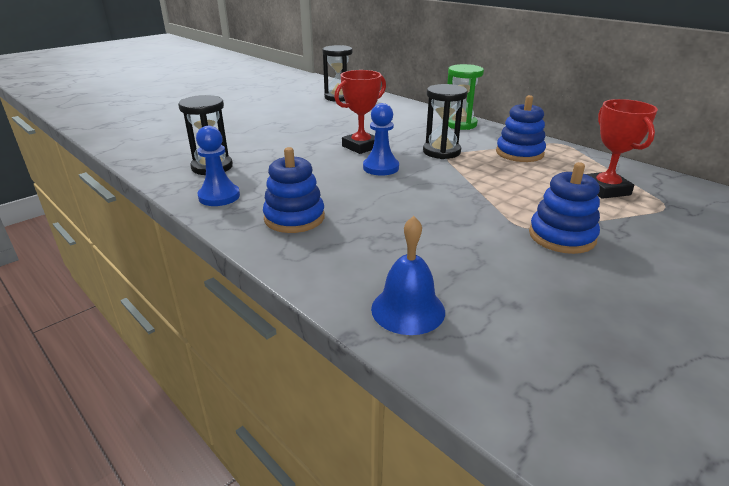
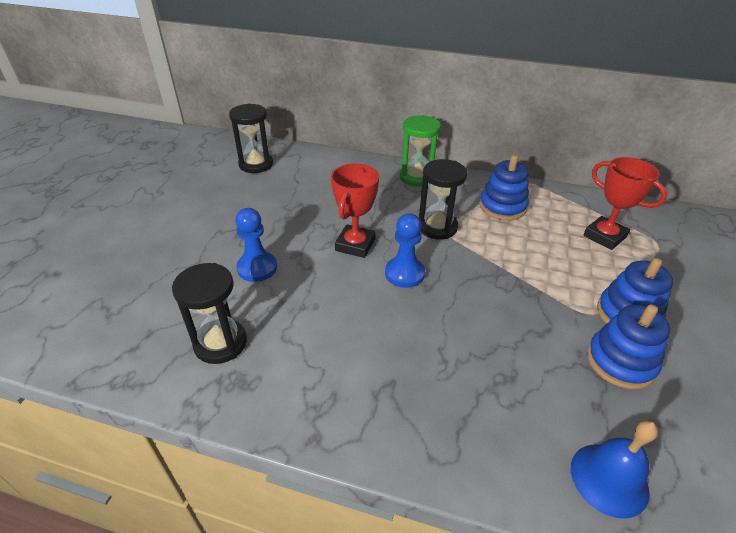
camera: 30 degrees left, 10 degrees up
(219, 196) = (279, 394): blue pawn -> blue pawn (257, 268)
(294, 218) = (394, 393): blue stacking toy -> blue stacking toy (620, 362)

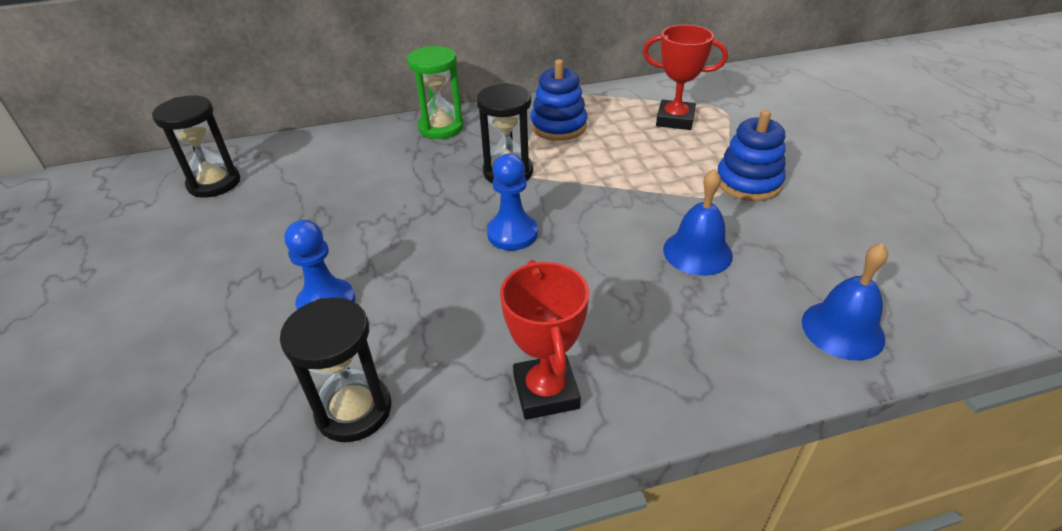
camera: 30 degrees left, 0 degrees up
(355, 245) = (430, 227): red trophy -> red trophy (546, 392)
(533, 351) = (697, 252): none -> blue bell
(620, 362) = (774, 226): blue stacking toy -> none

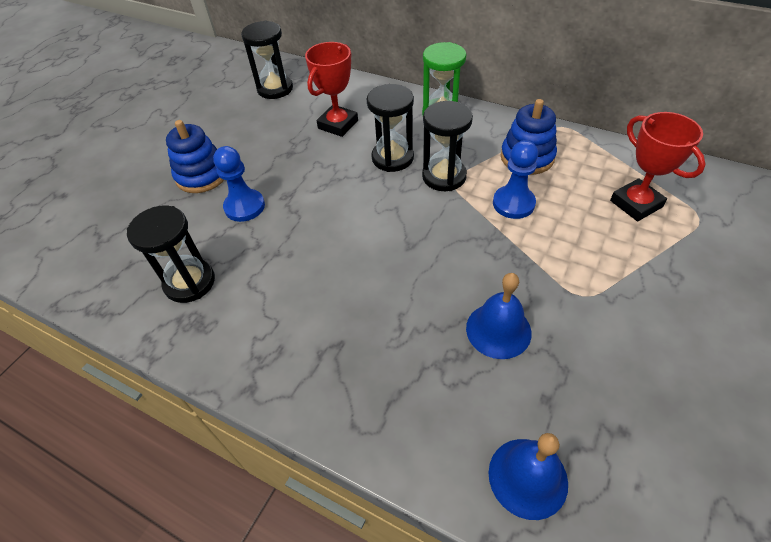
camera: 45 degrees right, 10 degrees up
(439, 181) = (392, 158): none -> black hourglass
(512, 234) = (390, 227): blue pawn -> blue pawn (513, 203)
(546, 392) = (283, 350): red trophy -> red trophy (338, 124)
(748, 182) = (624, 301): blue stacking toy -> blue stacking toy (202, 175)

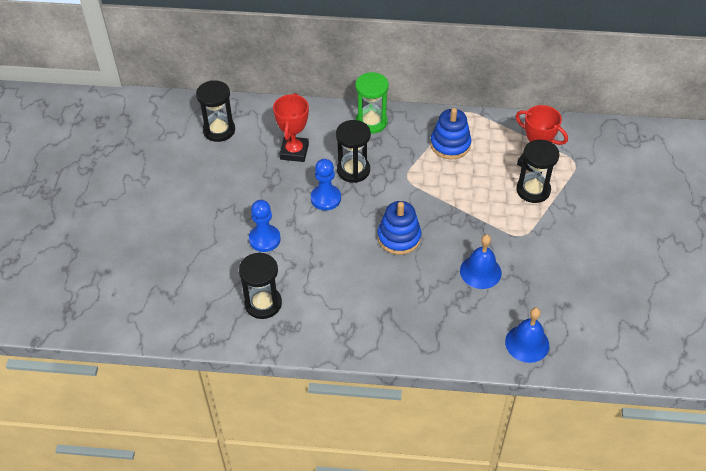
camera: 25 degrees left, 0 degrees up
(202, 175) = (212, 224): blue stacking toy -> blue stacking toy (399, 237)
(444, 176) = (398, 176): black hourglass -> black hourglass (533, 190)
(513, 203) = (455, 184): blue pawn -> blue pawn (325, 198)

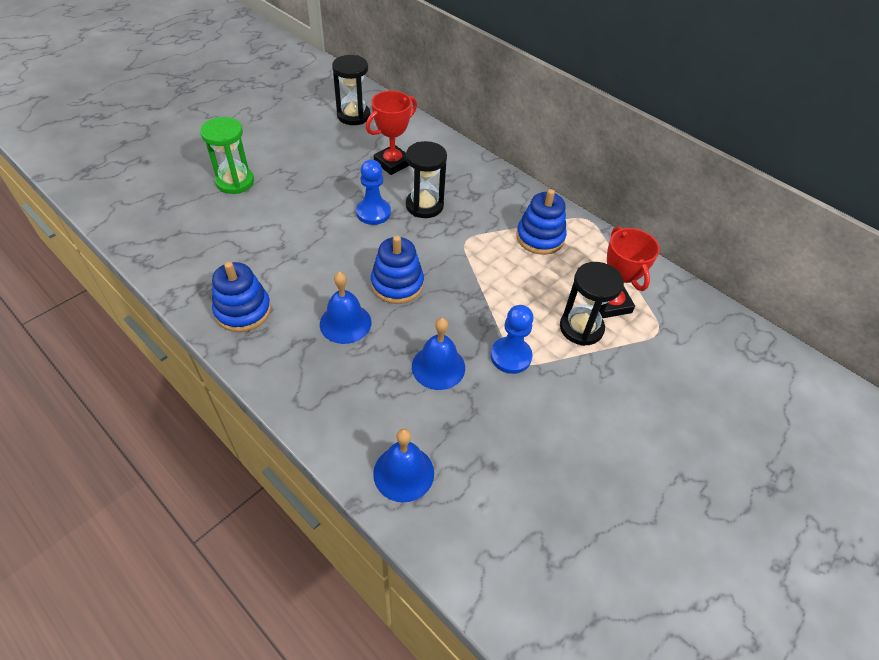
camera: 35 degrees right, 0 degrees up
(263, 303) = (218, 260): black hourglass -> none
(264, 239) = (284, 212): blue pawn -> blue pawn (510, 356)
(324, 323) = (243, 311): none -> blue stacking toy
(371, 122) = (486, 178): green hourglass -> green hourglass (235, 182)
(397, 285) = (345, 323): none -> blue bell

